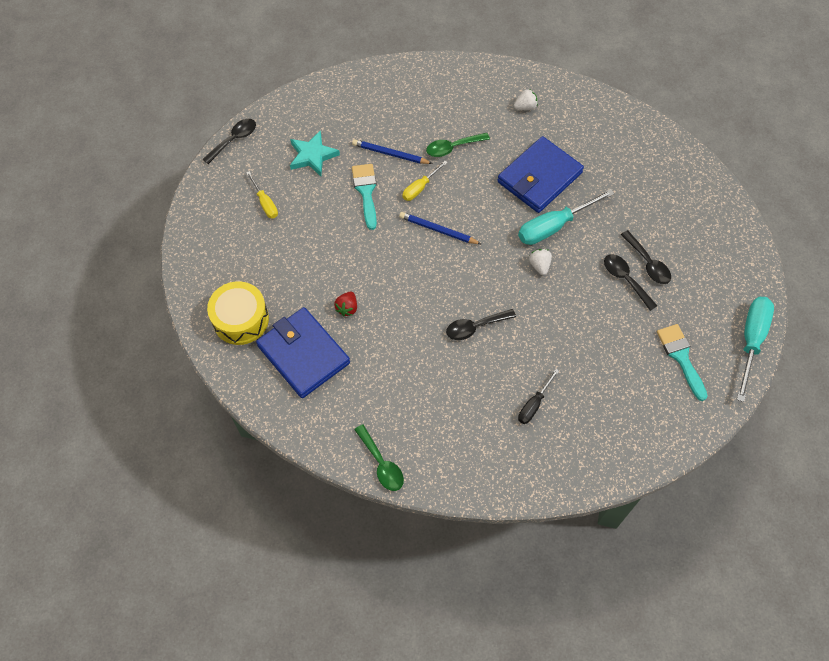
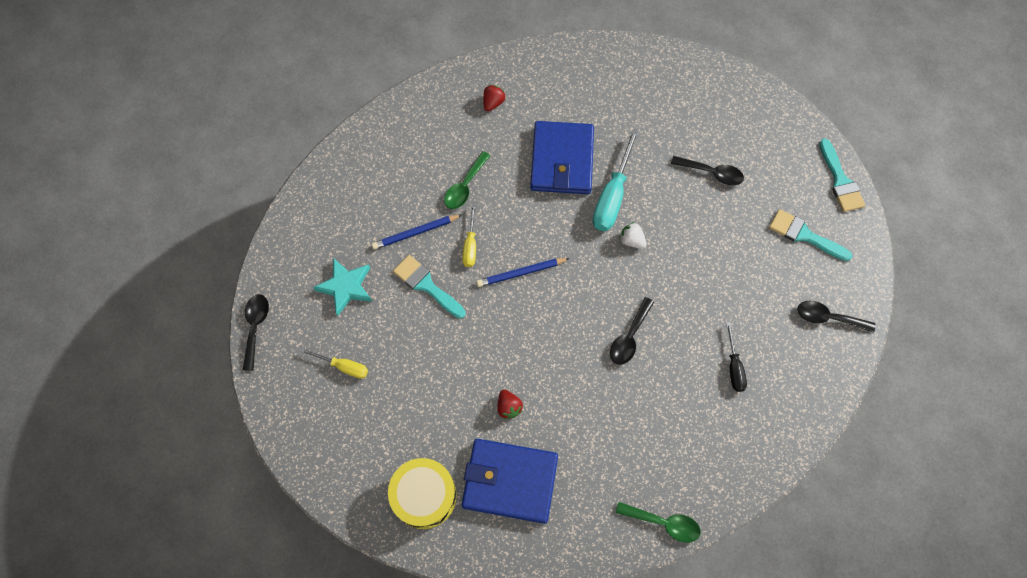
camera: 40 degrees left, 5 degrees up
(525, 107) = (493, 103): white strawberry -> red strawberry
(625, 280) = (708, 201): black spoon -> black spoon (828, 318)
(751, 341) = (840, 181): turquoise screwdriver -> turquoise brush

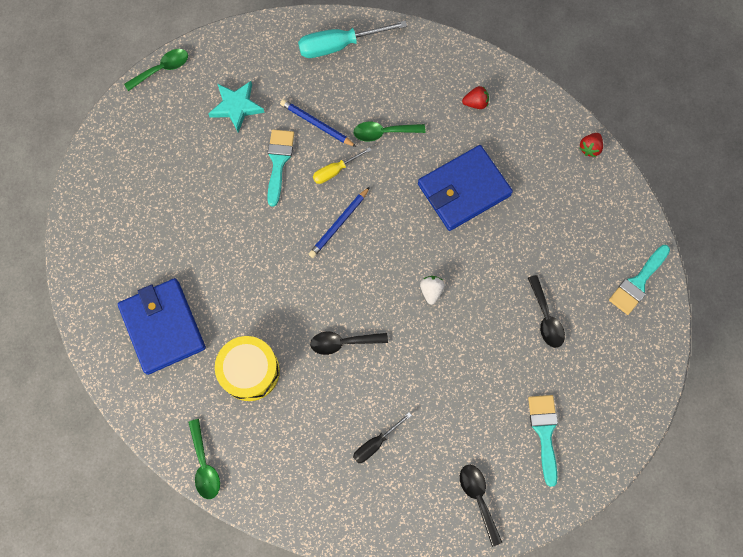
camera: 55 degrees right, 5 degrees up
(255, 327) = (162, 69): black spoon -> green spoon
(343, 366) = (173, 149): yellow screwdriver -> none
(424, 496) = (112, 273): yellow drum -> yellow drum (250, 371)
(508, 407) = (221, 287): red strawberry -> red strawberry (589, 148)
(521, 273) = (339, 224): blue pencil -> blue pencil turned 90 degrees counterclockwise
(612, 196) = (461, 250): turquoise screwdriver -> turquoise screwdriver (339, 45)
(840, 181) = (624, 434): turquoise brush -> turquoise brush (637, 283)

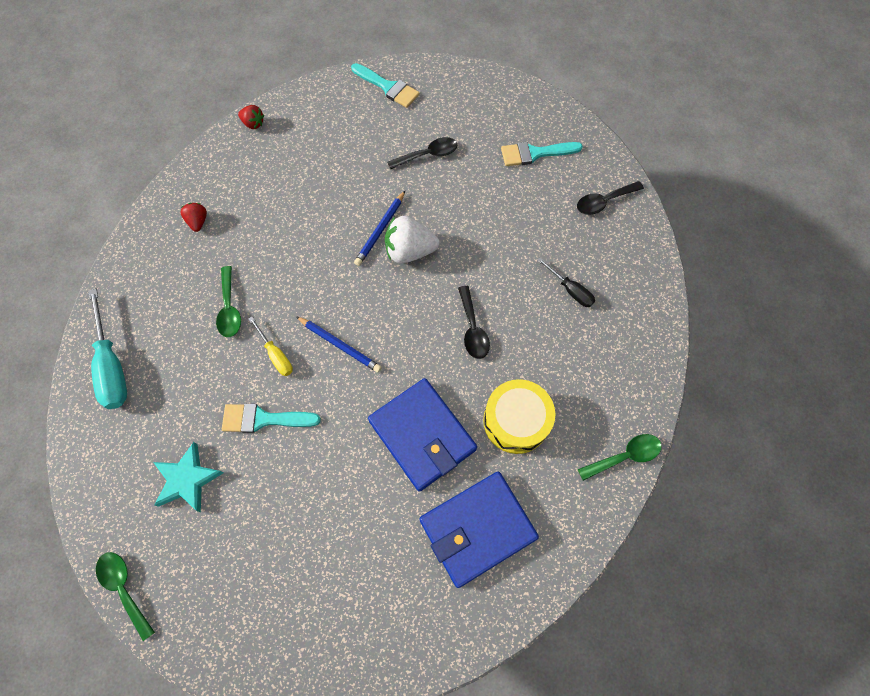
camera: 95 degrees left, 5 degrees down
(316, 124) = (216, 381): blue pencil -> blue pencil (380, 230)
(431, 291) = (409, 251): white strawberry -> white strawberry, size x1.85
(464, 190) = (298, 228): blue wallet -> blue wallet (422, 435)

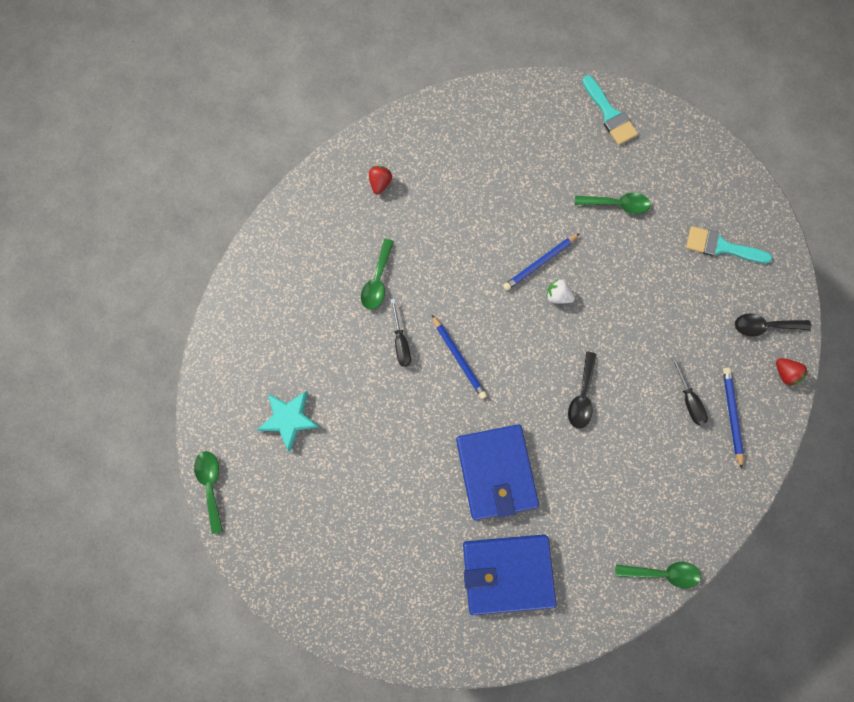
camera: 25 degrees right, 10 degrees up
(112, 365) = (262, 289): turquoise screwdriver -> none
(253, 123) = (466, 101): red strawberry -> red strawberry (784, 373)
(263, 419) = (369, 395): turquoise brush -> none
(276, 354) = (401, 342): yellow screwdriver -> black screwdriver
(409, 251) = (557, 295): white strawberry -> white strawberry, size x0.54
(427, 155) = (616, 204): black spoon -> green spoon
(516, 421) = (582, 497): yellow drum -> none
(614, 287) = (731, 415): none -> blue pencil

